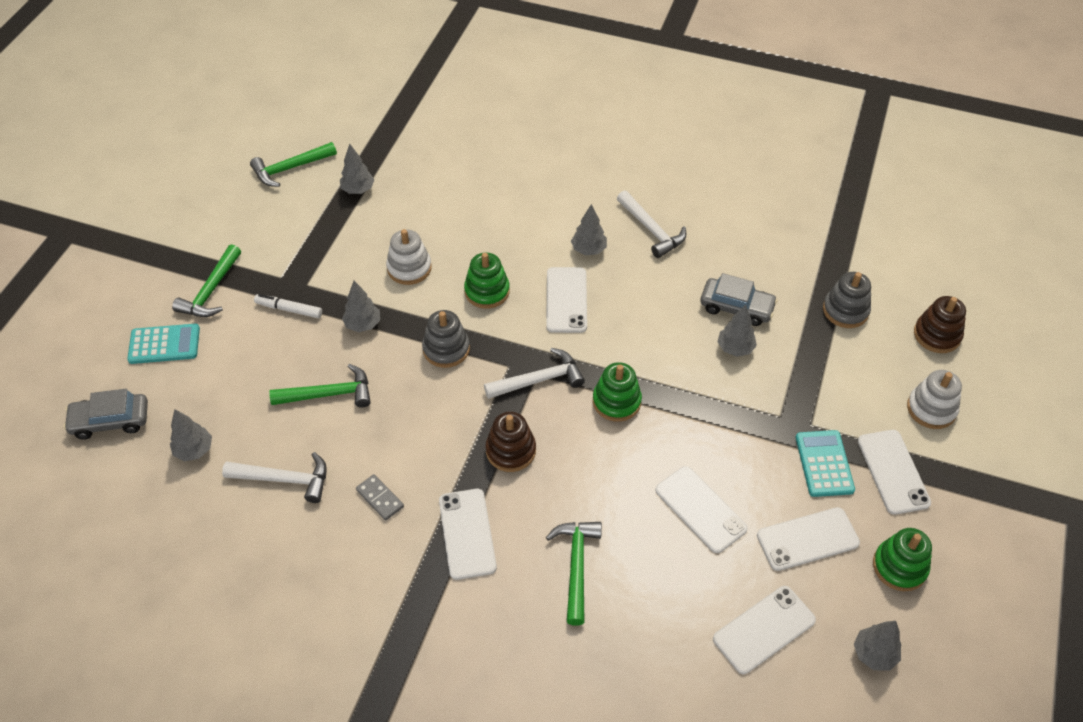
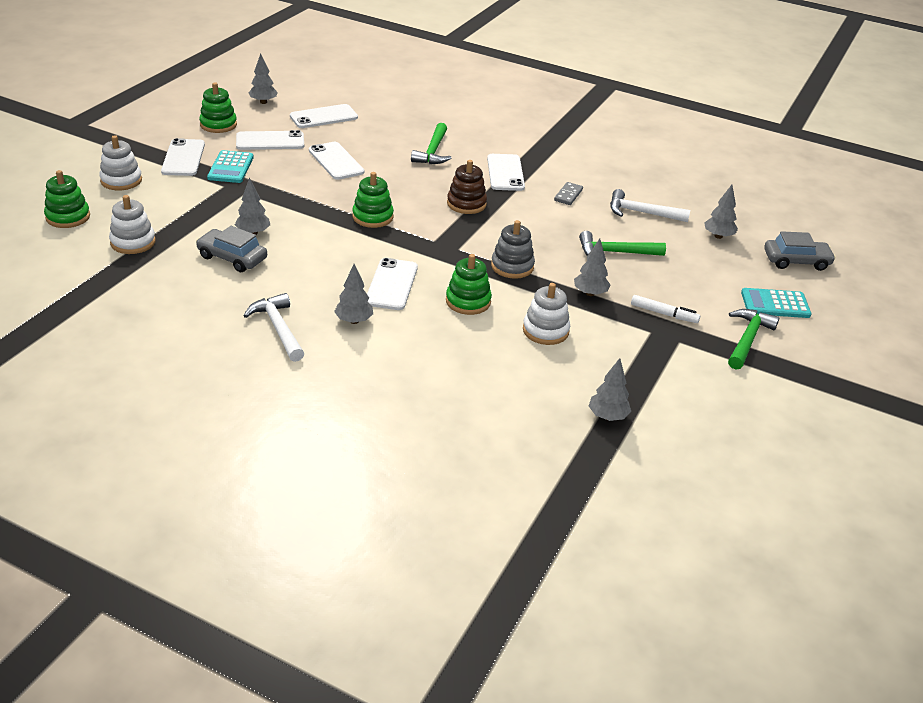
camera: 175 degrees left, 15 degrees down
(290, 168) = (698, 455): green hammer -> none
(380, 498) = (568, 195): grey domino -> grey domino turned 60 degrees clockwise
(539, 380) = (433, 237): white hammer -> none
(845, 310) = (133, 242): grey stacking toy -> white stacking toy
(937, 335) = (68, 217): brown stacking toy -> green stacking toy

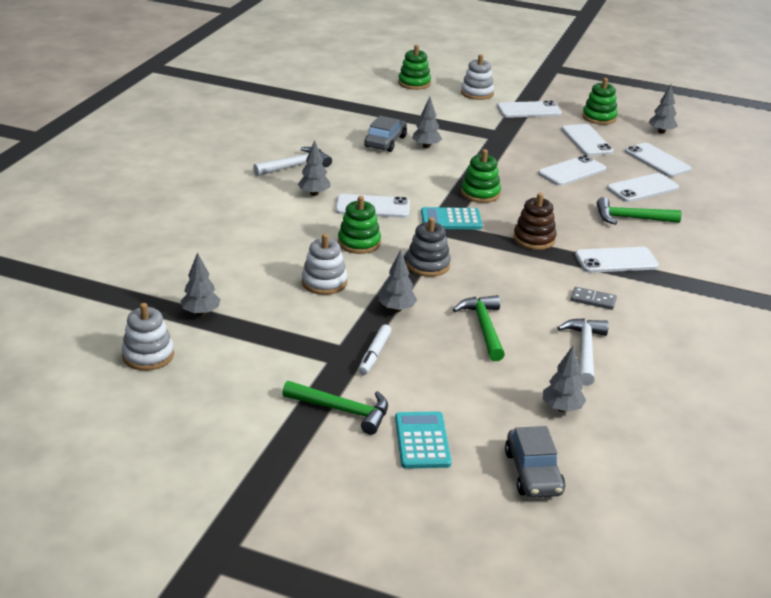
camera: 85 degrees right, 5 degrees down
(133, 242) = (390, 107): white stacking toy -> white stacking toy (148, 355)
(230, 167) = (526, 129): turquoise calculator -> turquoise calculator (451, 220)
(378, 135) = (643, 188): none -> white phone

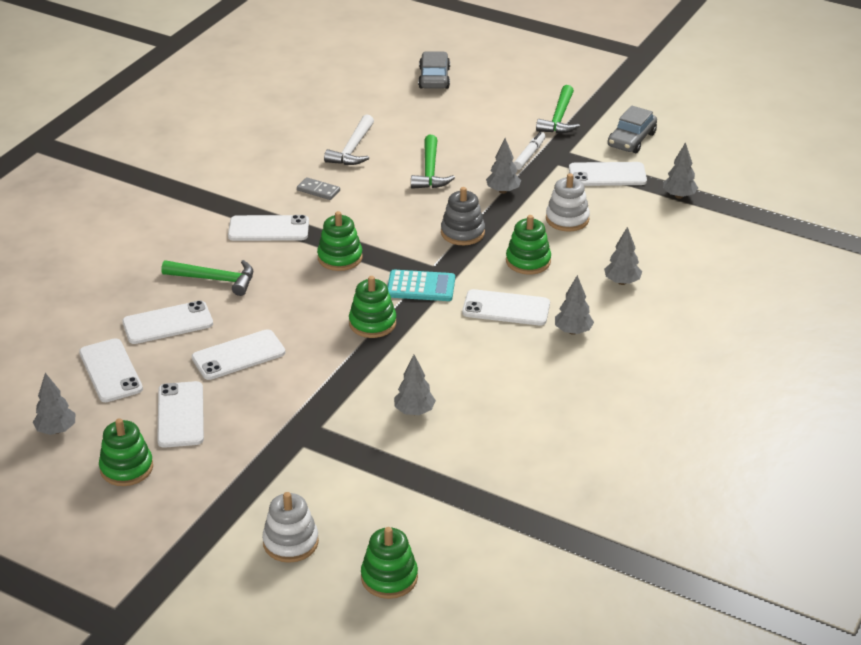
camera: 170 degrees left, 5 degrees up
(148, 355) = (714, 163): white stacking toy -> none
(296, 166) = (595, 380): white hammer -> none
(343, 410) = (559, 118): green hammer -> green hammer turned 105 degrees counterclockwise
(385, 142) = (469, 423): grey car -> grey car (631, 140)
(422, 441) = (504, 98): turquoise calculator -> none
(529, 110) = (227, 491): white phone -> white phone (607, 175)
(534, 239) = (340, 258): brown stacking toy -> green stacking toy
(562, 408) = (394, 112): grey tree -> grey tree (622, 282)

